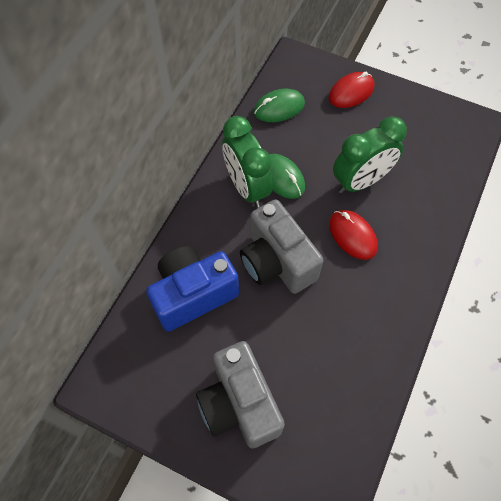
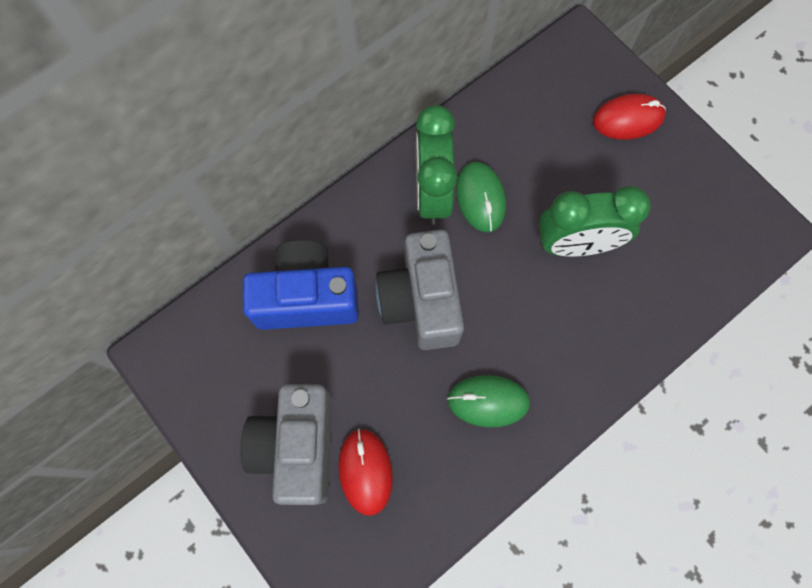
camera: 25 degrees right, 10 degrees up
(279, 108) = (524, 103): green mouse -> green mouse (488, 401)
(352, 236) = (528, 309): red mouse -> red mouse (365, 471)

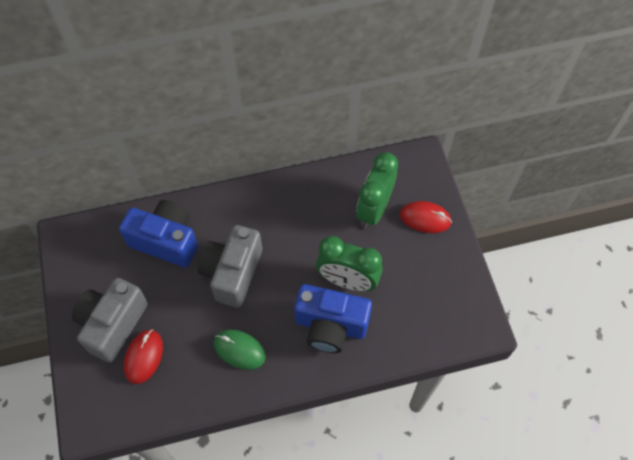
camera: 25 degrees right, 10 degrees down
(432, 192) = (275, 211): green clock -> green clock (374, 209)
(480, 198) = (303, 227): green mouse -> none
(587, 314) = (330, 326): none -> blue camera

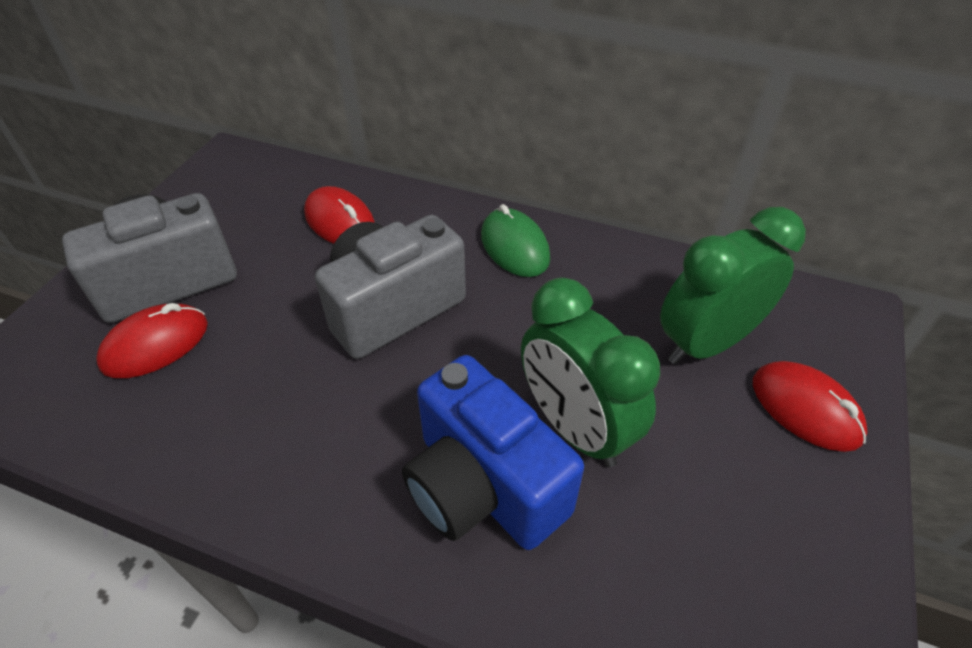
camera: 35 degrees right, 15 degrees down
(166, 241) = (340, 222): blue camera -> red mouse
(239, 350) = (295, 425): green mouse -> green mouse (514, 247)

